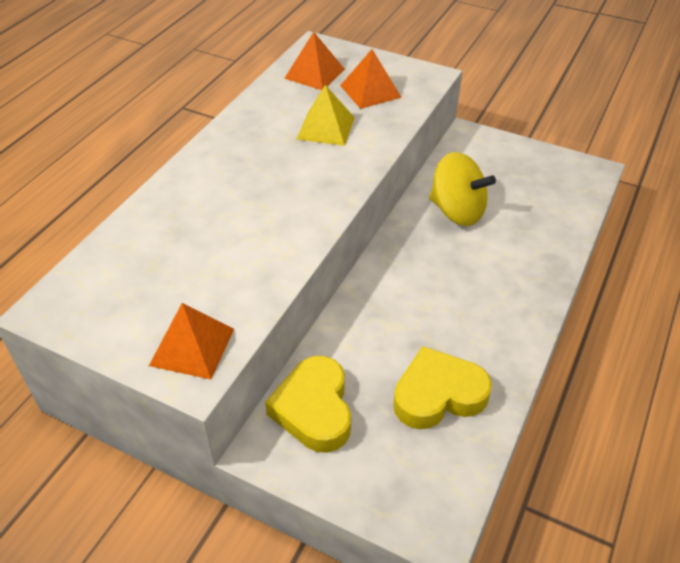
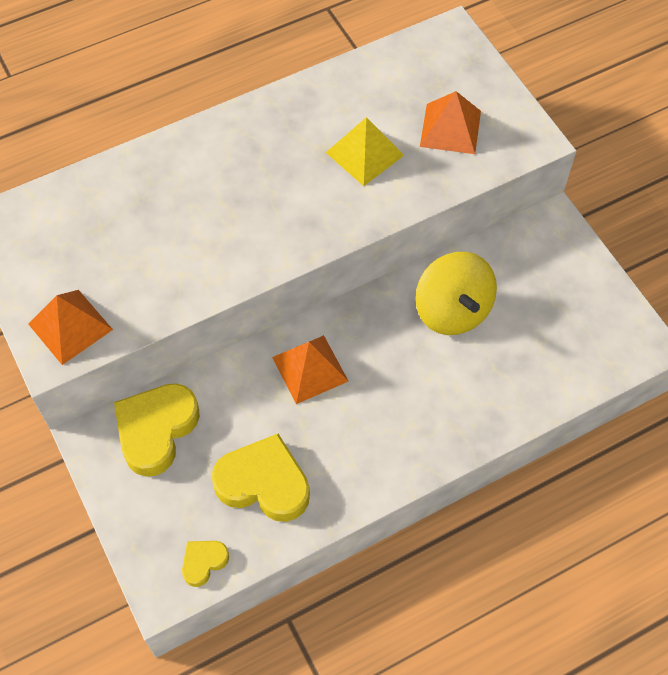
camera: 35 degrees right, 15 degrees up
(314, 73) = (415, 73): orange pyramid -> orange pyramid (310, 369)
(449, 484) = (203, 562): none -> yellow heart

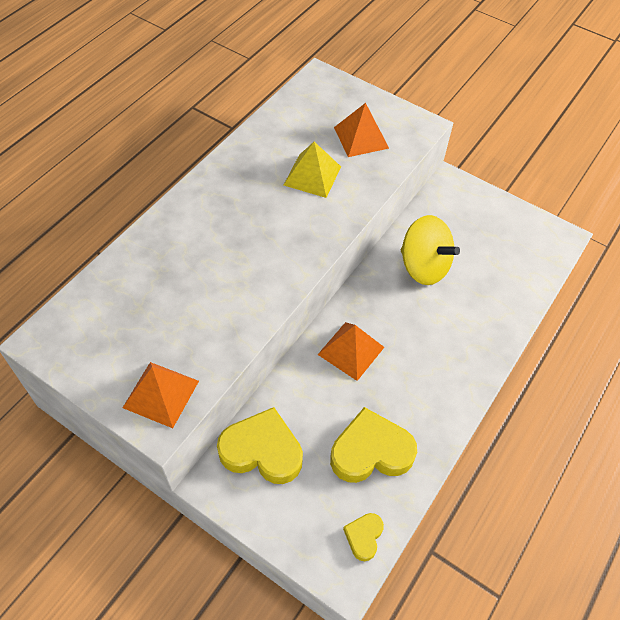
camera: 30 degrees left, 5 degrees down
(156, 430) = (262, 451): yellow heart -> yellow heart turned 105 degrees clockwise

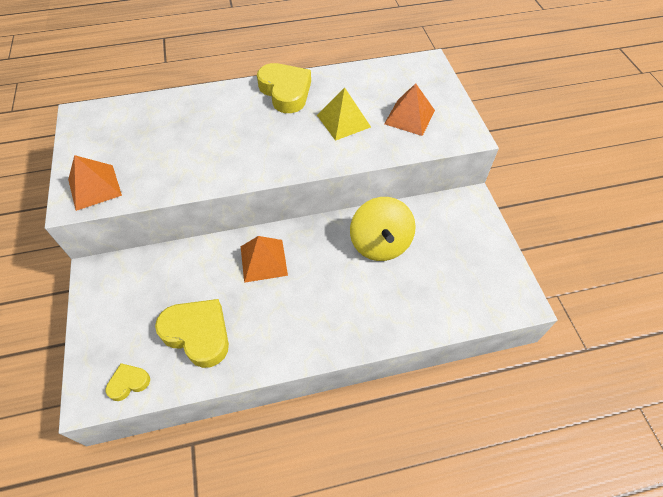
camera: 45 degrees right, 0 degrees up
(262, 451) = (140, 277): yellow heart -> yellow heart (285, 92)

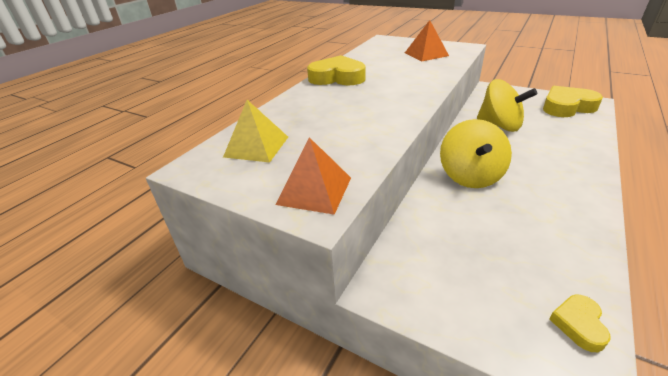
camera: 45 degrees left, 20 degrees down
(198, 334) = (534, 243): yellow heart -> yellow heart (567, 107)
(263, 260) = (470, 176): orange pyramid -> yellow spinning top
(343, 121) = (400, 70): yellow pyramid -> yellow pyramid (256, 146)

